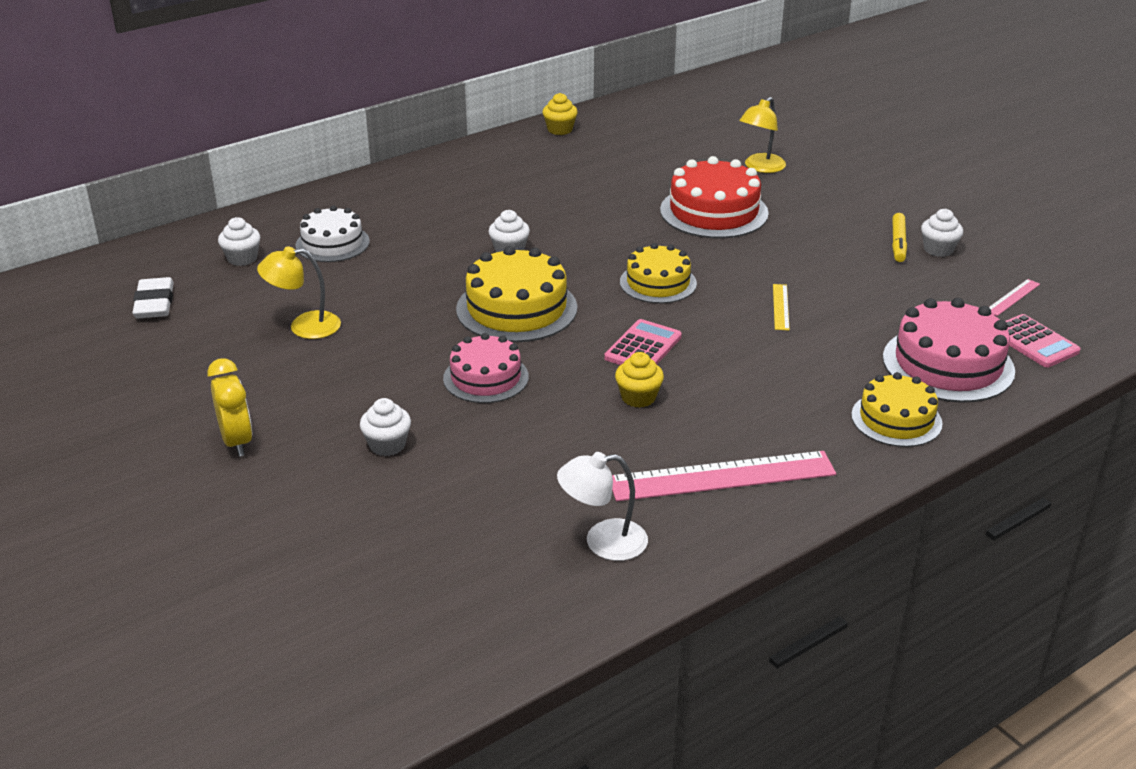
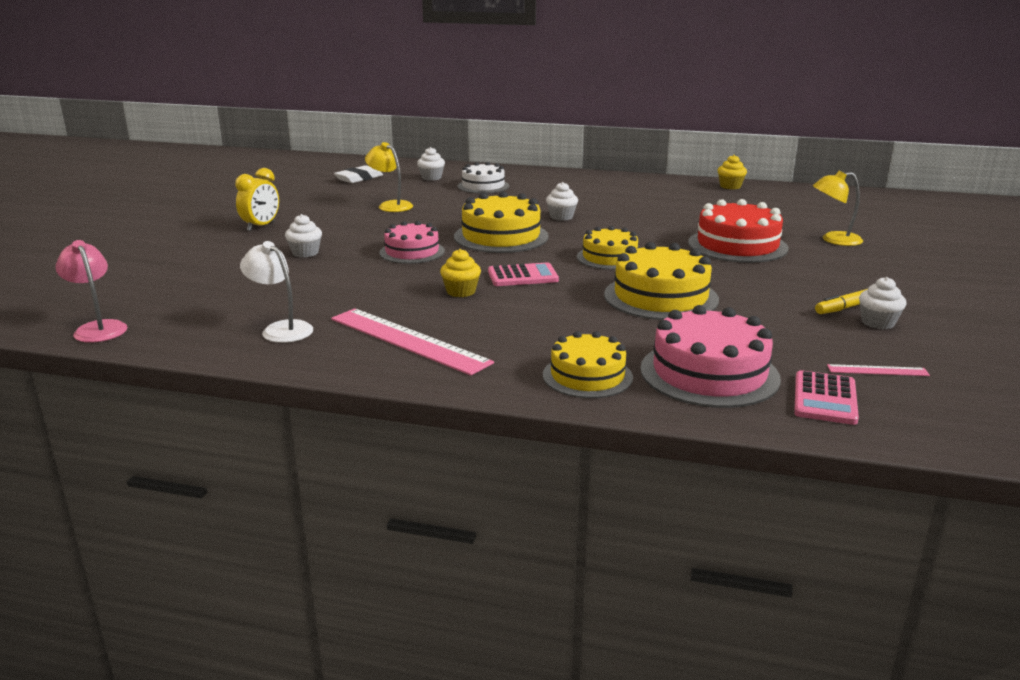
camera: 50 degrees right, 10 degrees down
(440, 672) = (98, 328): none -> pink lamp
(780, 307) = (660, 297): yellow ruler -> yellow cake

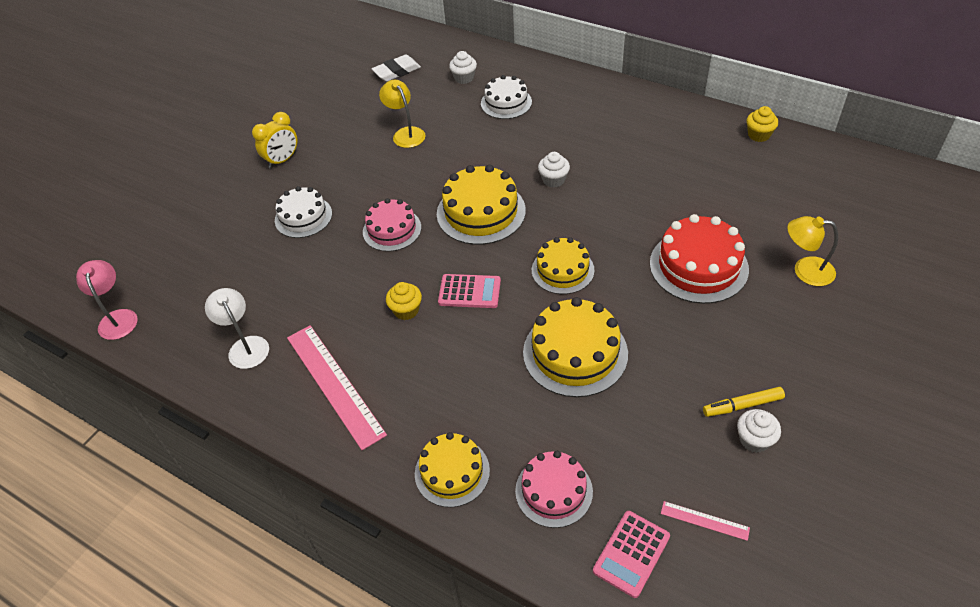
camera: 20 degrees right, 25 degrees up
(305, 253) = (303, 217): white cupcake -> white cake
(709, 373) = (554, 491): pink cake -> pink cake, size x0.65

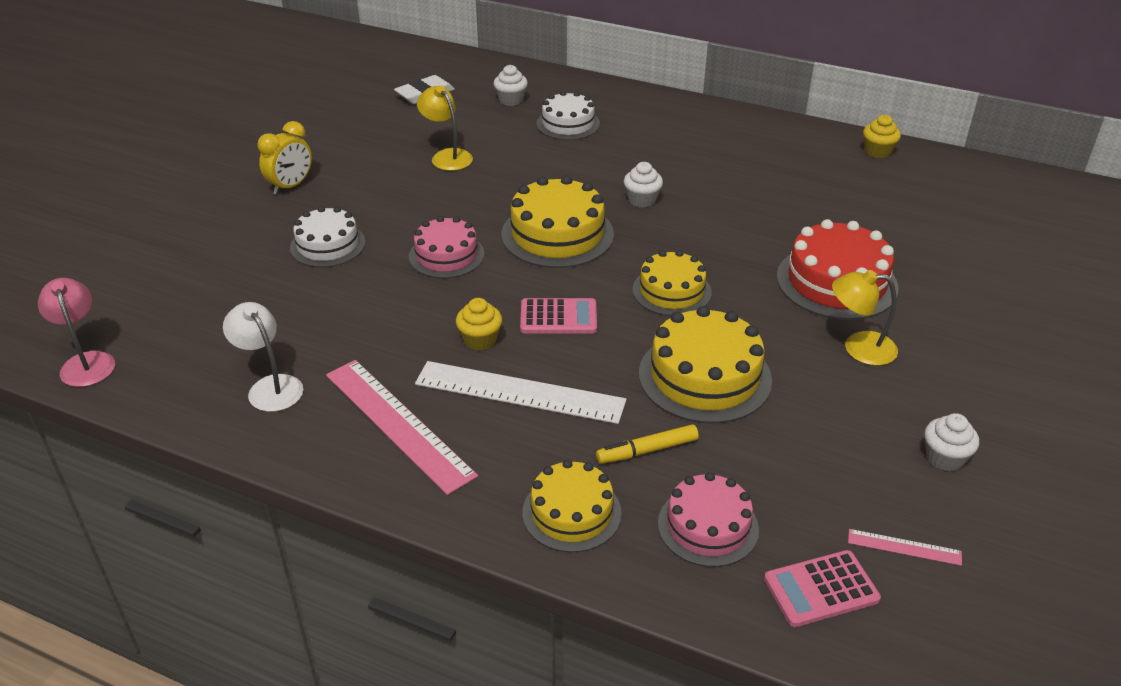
camera: 10 degrees left, 10 degrees down
(429, 360) = (519, 392): none -> white ruler
(631, 554) = (821, 589): pink calculator -> pink calculator turned 45 degrees clockwise
(743, 405) = (922, 423): yellow marker -> yellow marker (647, 450)
(805, 270) = (963, 282): yellow lamp -> yellow lamp (858, 348)

